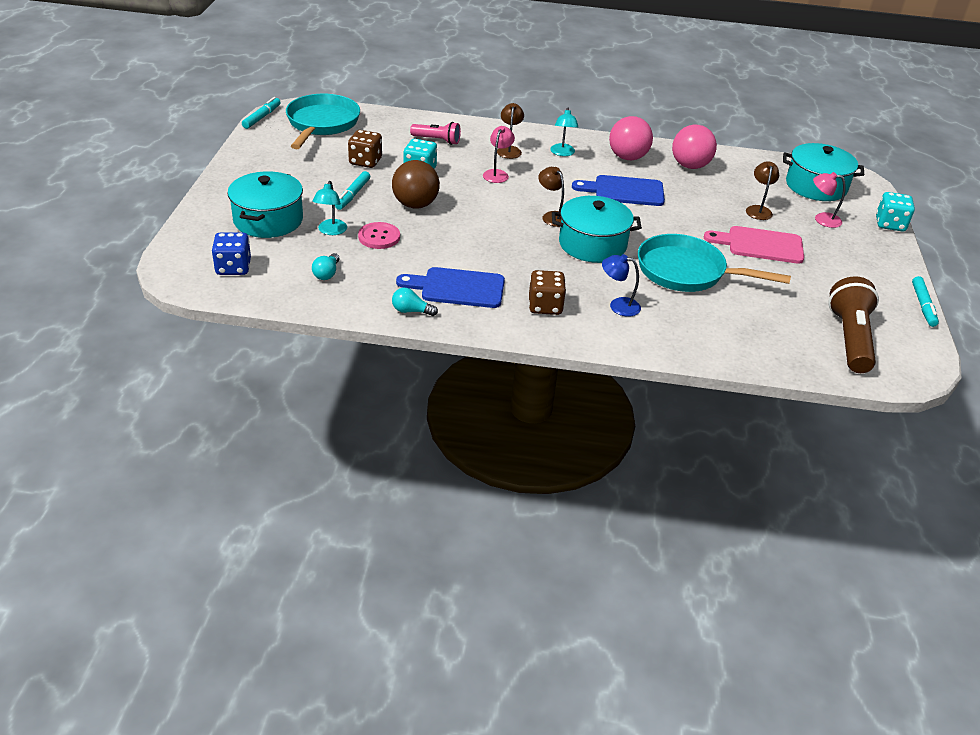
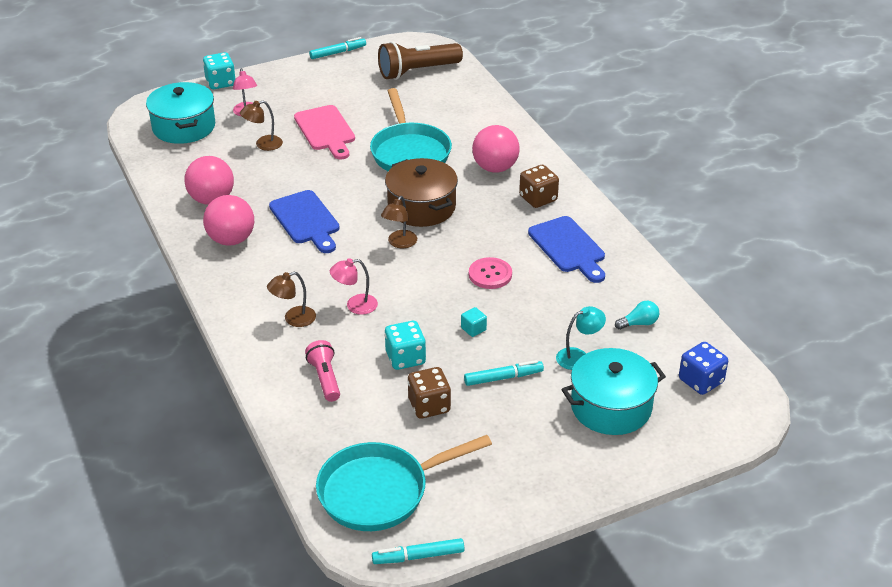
camera: 120 degrees left, 0 degrees up
(379, 237) = (551, 323): pink button -> pink button (490, 274)
(411, 311) = (626, 256): turquoise light bulb -> none
(415, 205) = (473, 329): brown ball -> turquoise cube
(562, 153) = (264, 282): turquoise lamp -> none
(592, 244) = (421, 207): turquoise pot -> brown pot
(618, 306) = (495, 168): blue lamp -> pink ball

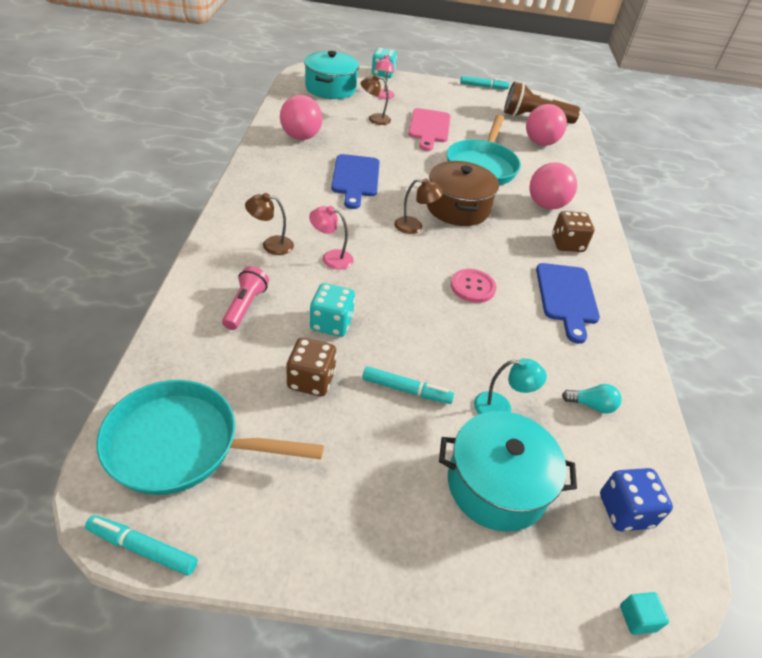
camera: 25 degrees right, 5 degrees up
(231, 240) = (286, 168): pink ball -> pink ball (540, 143)
(399, 243) = (414, 226): brown lamp -> brown lamp turned 135 degrees counterclockwise
(473, 329) = (417, 328): turquoise cube -> turquoise cube (637, 618)

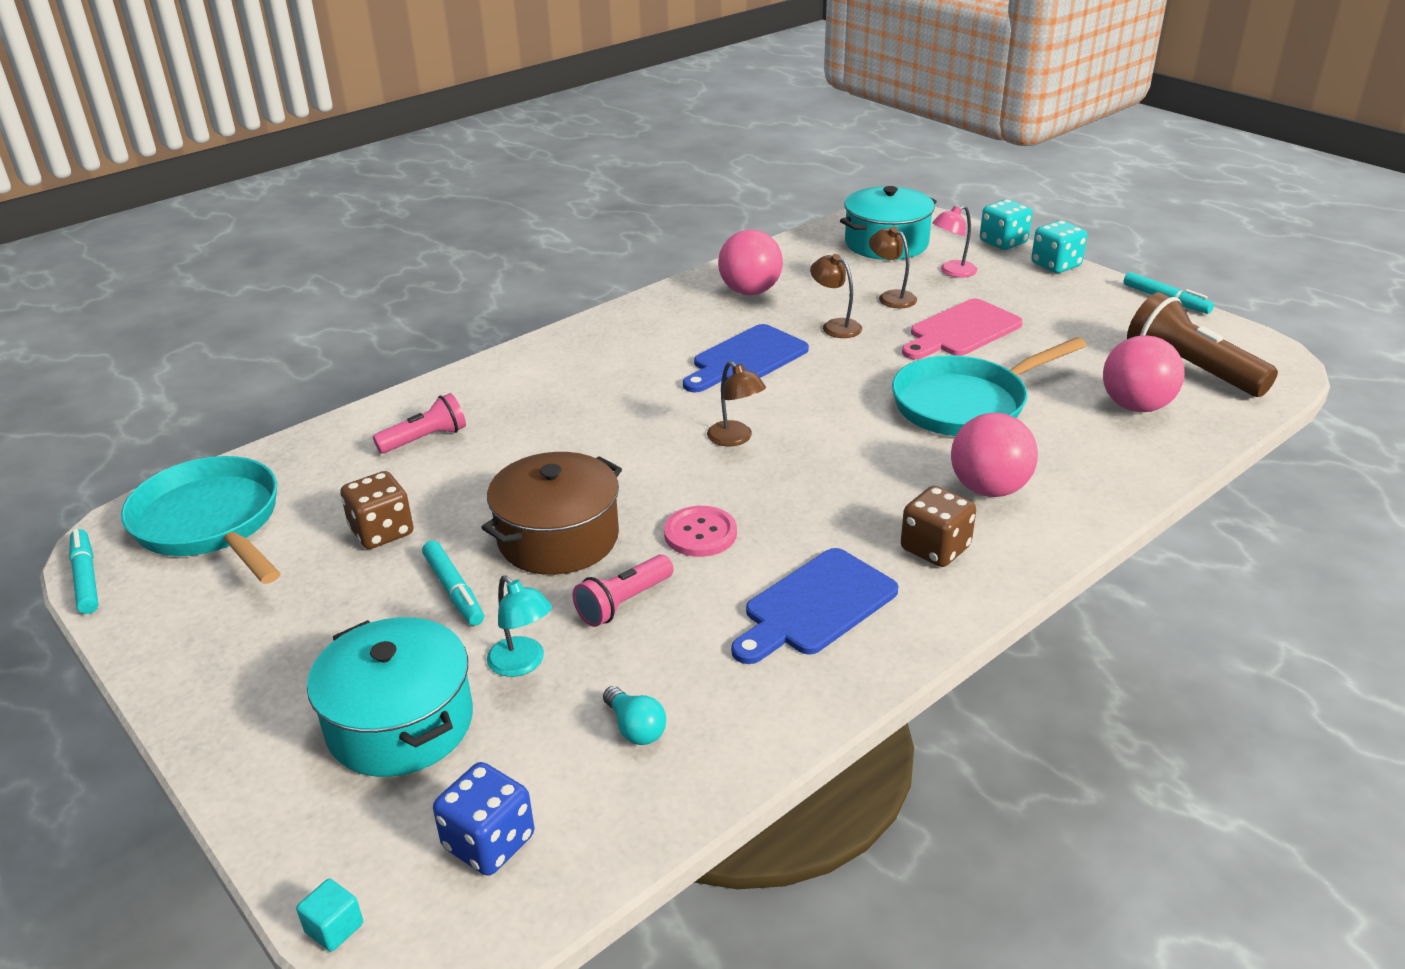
camera: 50 degrees right, 10 degrees down
(271, 245) = (537, 393): brown lamp -> brown lamp (835, 326)
(331, 258) = (580, 431): pink lamp -> none
(331, 323) = (480, 493): turquoise dice -> turquoise dice (1056, 265)
(457, 208) = (834, 440): brown pot -> brown pot (558, 538)
(494, 344) = (623, 603): none -> pink flashlight

